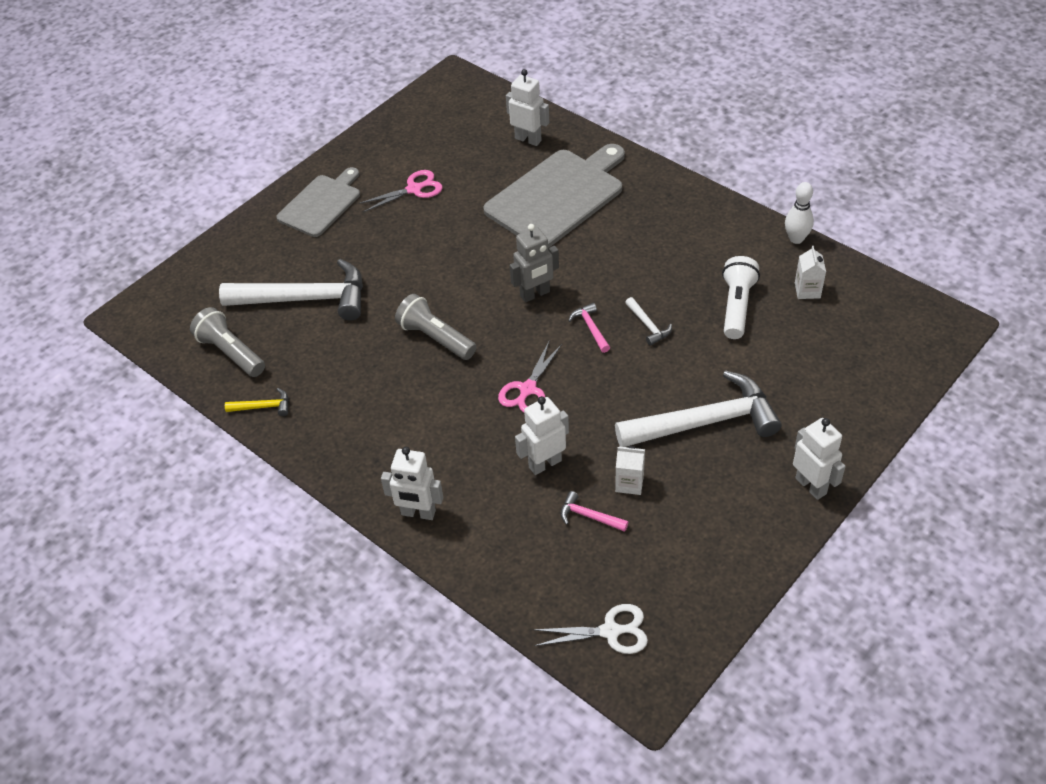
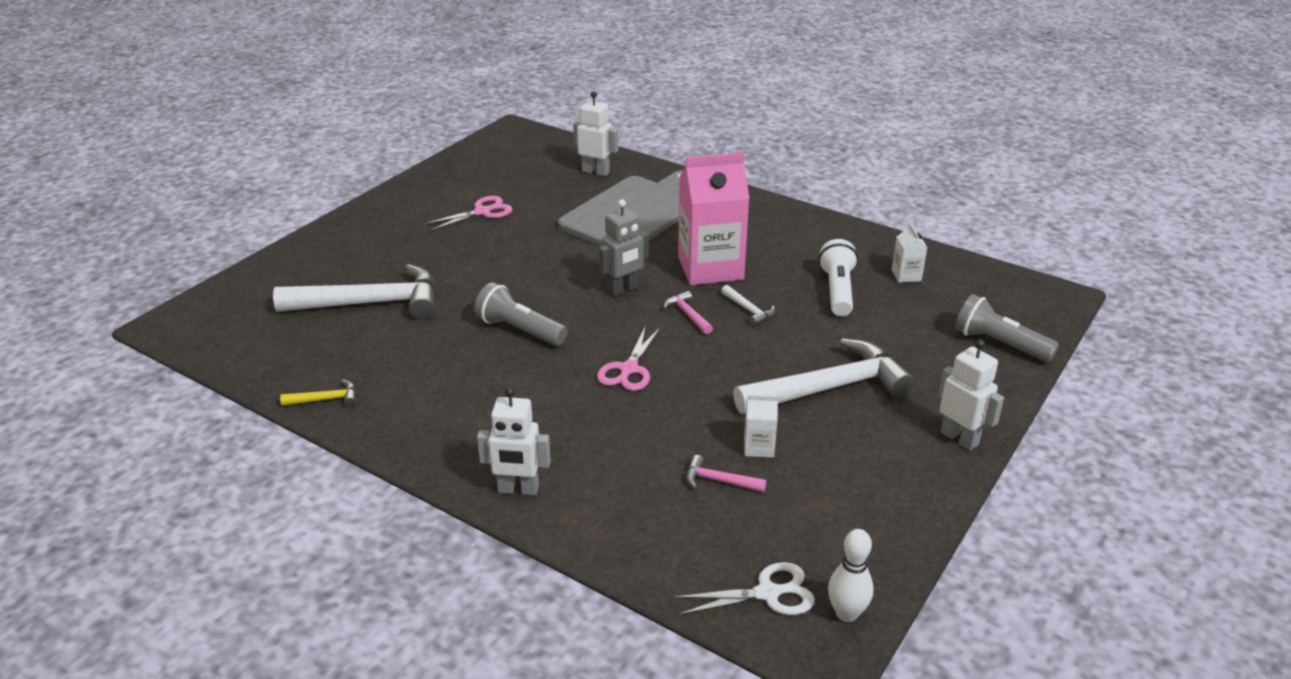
camera: 10 degrees left, 15 degrees down
(231, 353) = (286, 353): grey flashlight -> grey flashlight (999, 344)
(321, 204) = (383, 226): grey cutting board -> none
(544, 463) = (659, 434): white robot -> none
(620, 271) = (710, 268): none -> pink carton
(796, 239) = (883, 236): white bowling pin -> white bowling pin (846, 613)

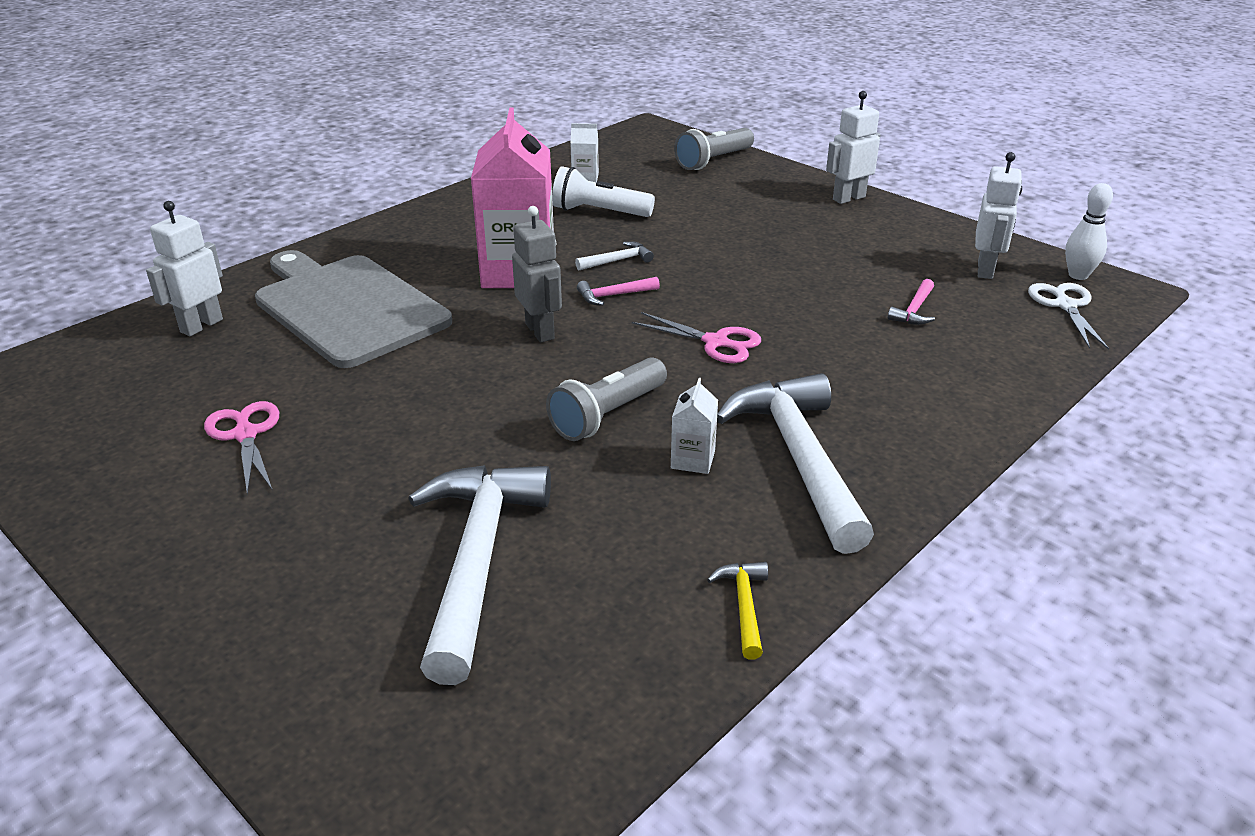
camera: 80 degrees left, 0 degrees up
(518, 489) = (941, 432): white robot -> white robot (986, 270)
(758, 447) = (861, 284): white carton -> white carton (693, 460)
(828, 388) = (769, 240): white hammer -> white hammer (799, 459)

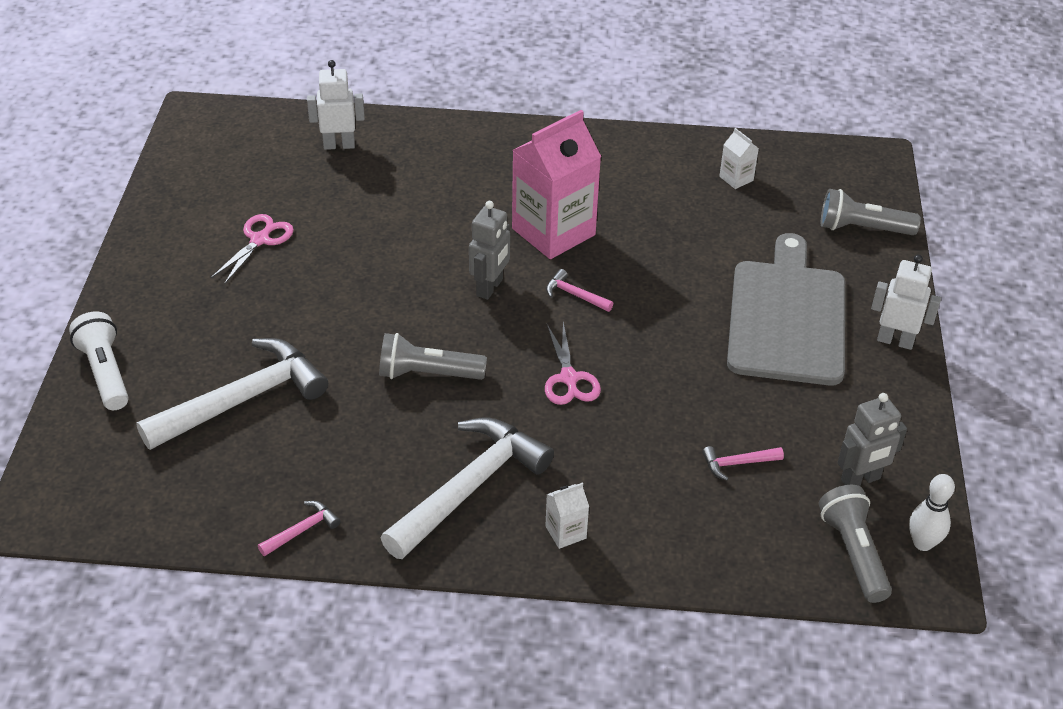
camera: 50 degrees right, 10 degrees up
(348, 307) = (423, 187): grey cutting board -> grey cutting board (787, 317)
(599, 212) = (689, 218): white flashlight -> white flashlight (105, 372)
(617, 260) = (626, 269): white hammer -> none
(693, 460) = (419, 438): white carton -> white carton (565, 532)
(744, 606) = (302, 530): yellow hammer -> pink hammer
(986, 270) = (860, 480): white robot -> grey robot
(1065, 305) = (853, 553): white scissors -> grey flashlight

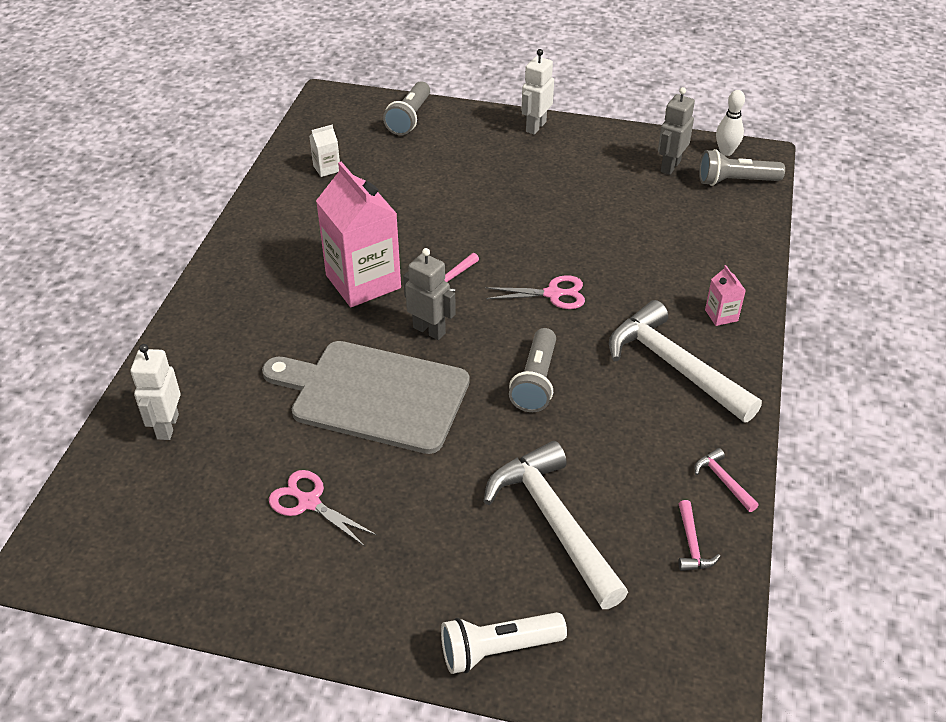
camera: 80 degrees left, 0 degrees up
(565, 532) = (721, 315): white carton -> pink carton
(737, 463) = (652, 218): pink hammer -> pink hammer (692, 544)
(787, 317) = (501, 170): grey cutting board -> grey cutting board (374, 395)
(860, 480) = (670, 166): grey robot -> grey robot turned 135 degrees counterclockwise

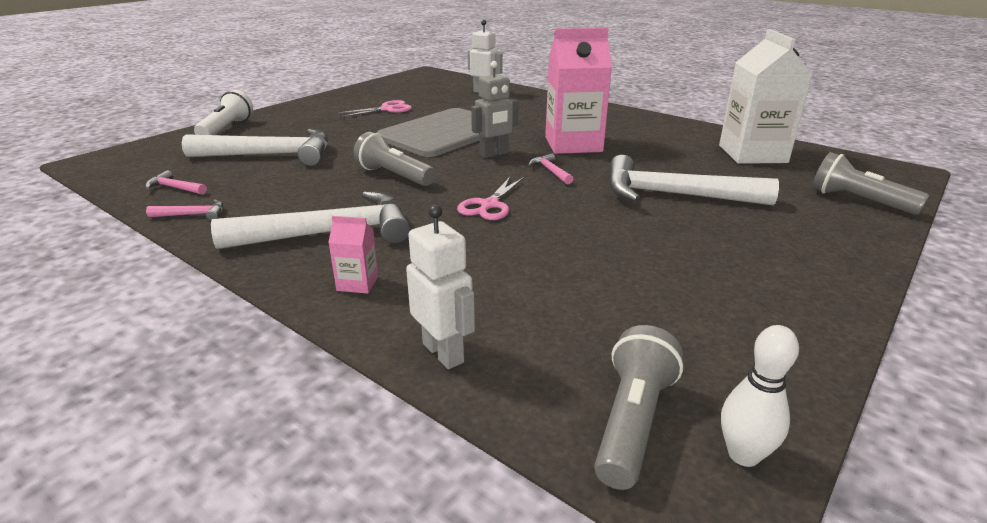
camera: 115 degrees right, 15 degrees down
(327, 168) = (752, 154): white carton -> white carton, size x2.35
(459, 200) = (674, 195): none -> white hammer
(535, 127) = (842, 273): white robot -> white robot (444, 353)
(670, 166) = (705, 360): grey robot -> none

